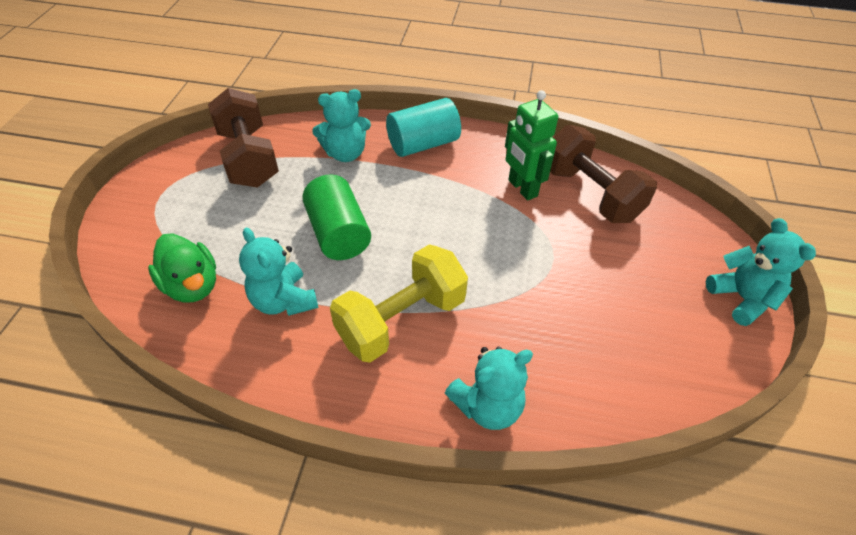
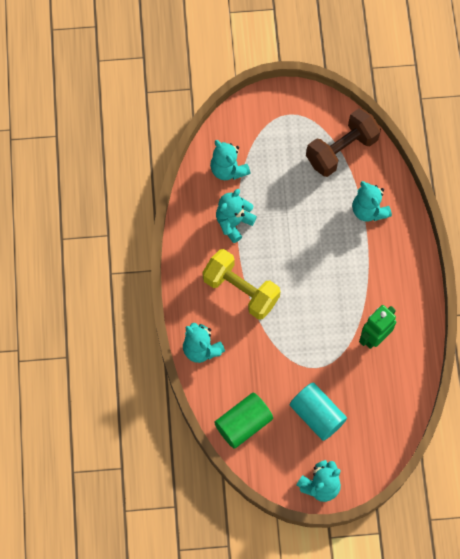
camera: 75 degrees right, 20 degrees up
(192, 285) = (228, 169): green duck -> turquoise teddy bear
(338, 233) = (293, 233): green cylinder -> green cylinder (243, 424)
(423, 144) = (398, 259): turquoise cylinder -> turquoise cylinder (317, 415)
(590, 194) = (385, 384): brown dumbbell -> none

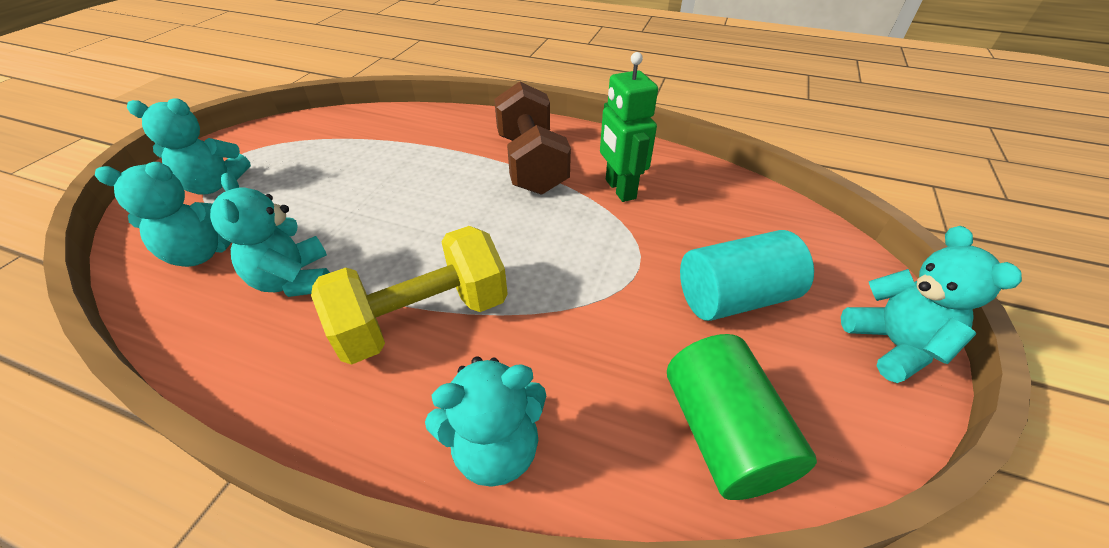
camera: 65 degrees left, 25 degrees down
(341, 150) = (331, 137): brown dumbbell -> brown dumbbell (531, 163)
(369, 210) = (433, 140): turquoise teddy bear -> turquoise teddy bear (214, 185)

